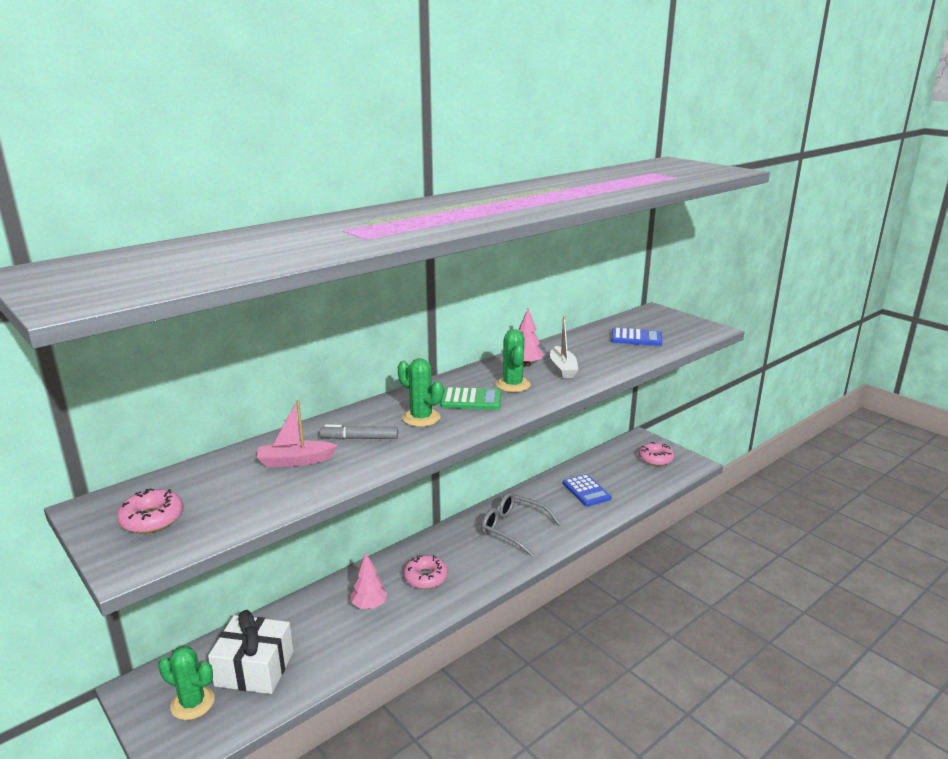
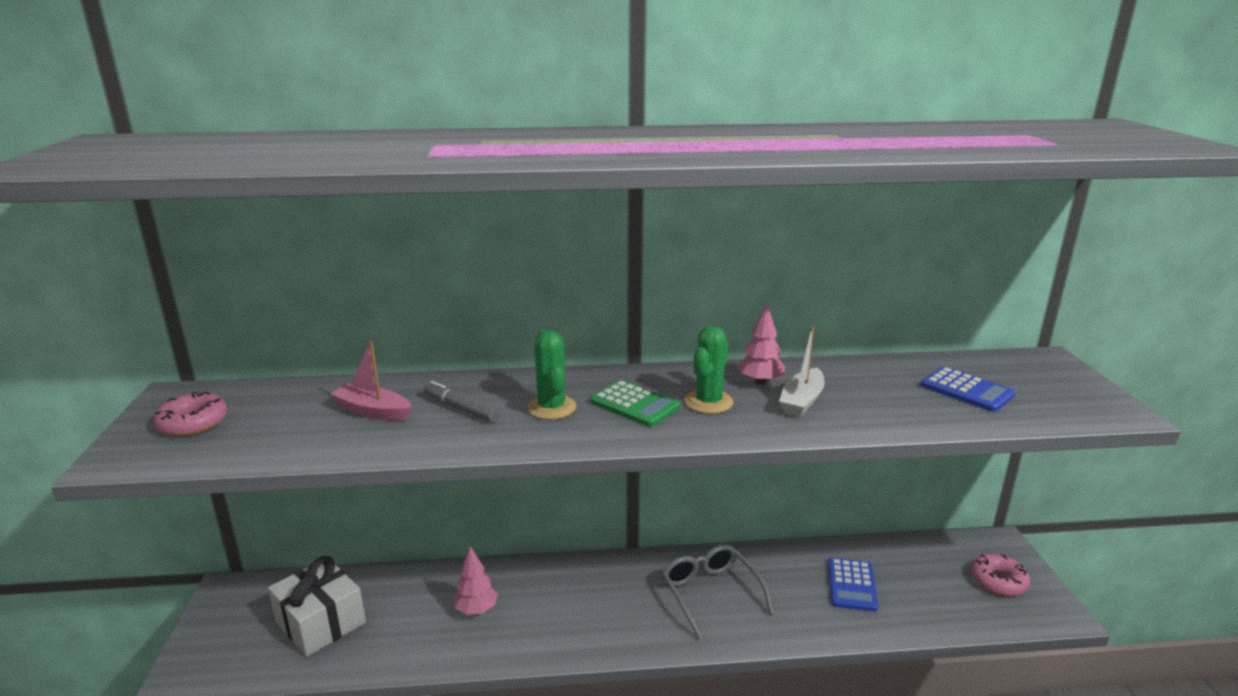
camera: 35 degrees right, 0 degrees up
(192, 703) = (246, 629): green cactus -> none
(425, 577) = (559, 606): pink donut -> none

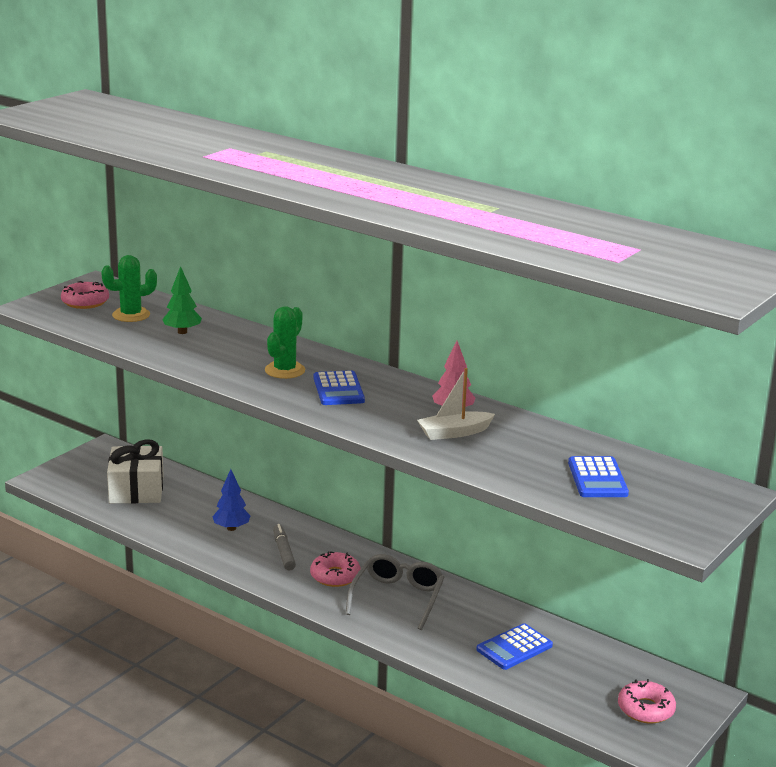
camera: 40 degrees right, 0 degrees up
(373, 411) = (182, 332): pink boat -> green tree
(461, 409) = (232, 350): grey marker -> grey marker (283, 552)
(476, 609) = (231, 528): pink tree -> blue tree
(634, 404) = (338, 389): green calculator -> blue calculator
(634, 604) = (335, 576): none -> pink donut
(708, 402) = (389, 407): green cactus -> green cactus (131, 315)

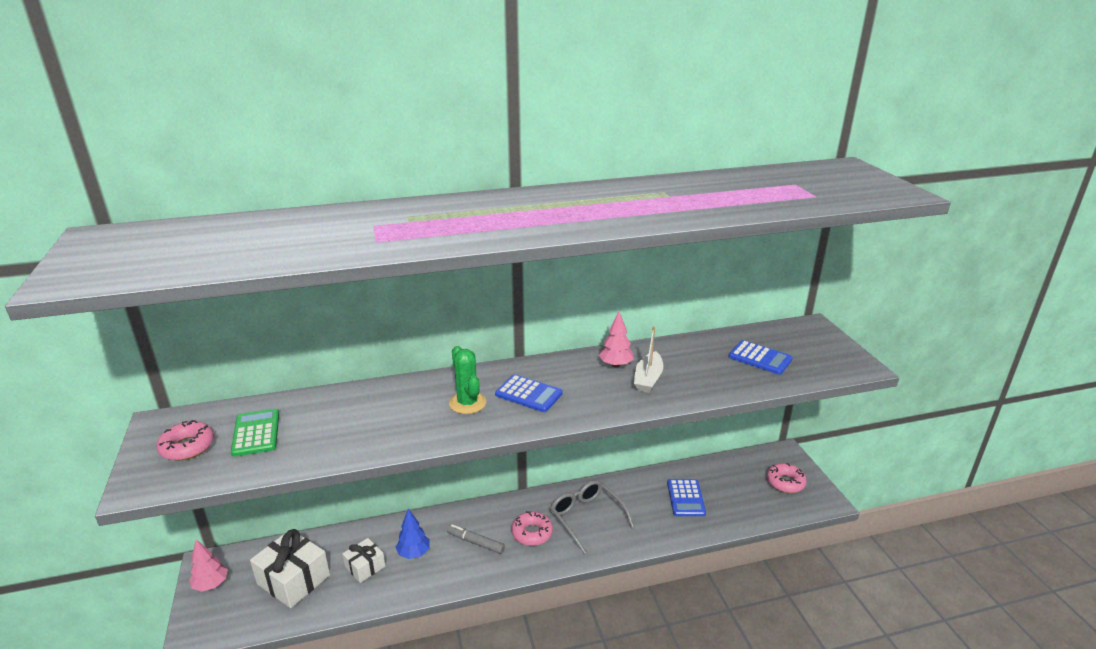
camera: 50 degrees left, 5 degrees up
(90, 460) = (211, 584): none -> pink tree
(131, 315) = (256, 433): green cactus -> green calculator
(182, 332) = (330, 421): green tree -> none
(188, 513) = (365, 567): none -> white gift

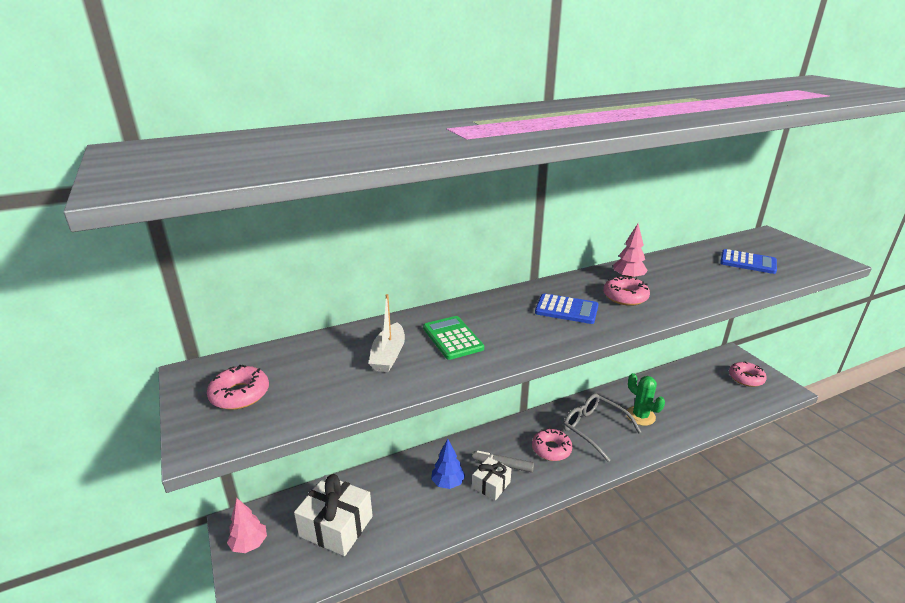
camera: 10 degrees left, 0 degrees up
(256, 433) = (310, 372): green calculator -> green calculator (452, 338)
(365, 567) = (405, 503): white gift -> white gift (491, 485)
(467, 403) = (513, 323): green cactus -> green cactus (640, 416)
(597, 386) = (625, 297): none -> pink donut
(648, 379) = (665, 287): white boat -> white boat (388, 355)
(685, 498) = (671, 401): blue calculator -> none

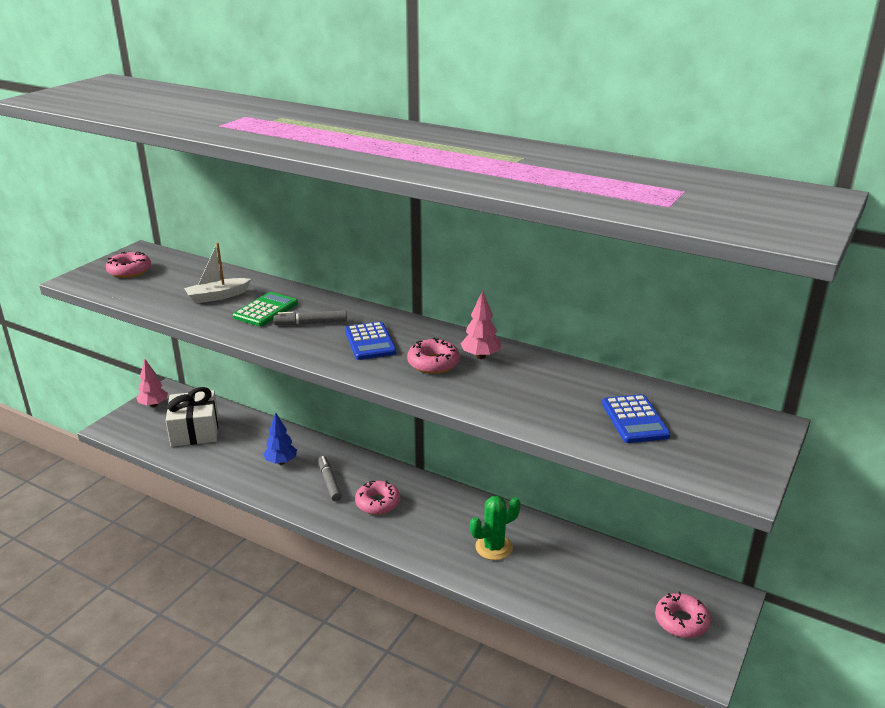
camera: 55 degrees right, 0 degrees up
(491, 485) = (299, 485): white gift -> none
(505, 324) = (311, 323): none -> grey marker
(594, 429) = (436, 521): grey glasses -> none
(640, 416) = (494, 547): green cactus -> green cactus turned 45 degrees clockwise

